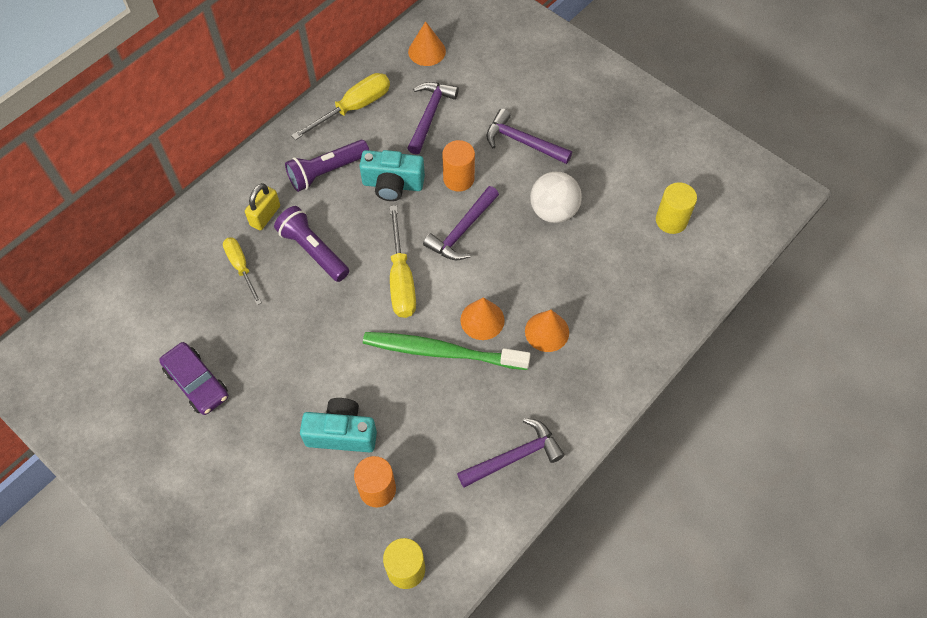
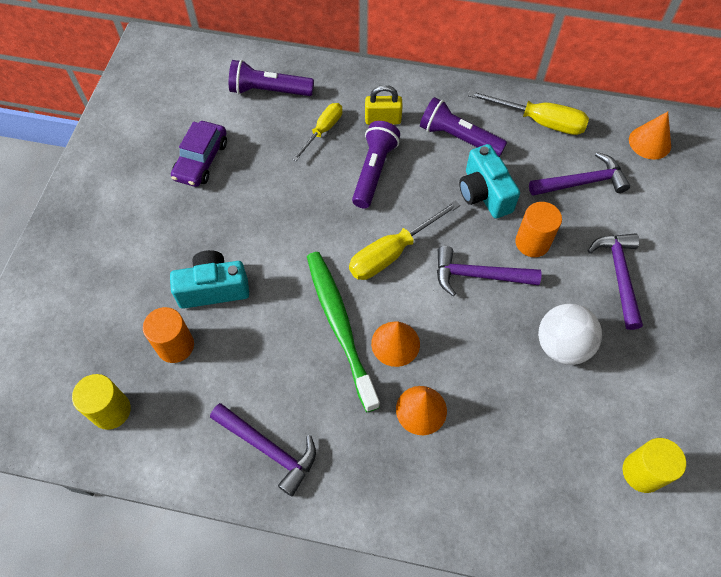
camera: 60 degrees right, 0 degrees up
(161, 288) = (269, 91): none -> purple flashlight
(342, 433) = (213, 288): turquoise camera -> turquoise camera turned 75 degrees counterclockwise

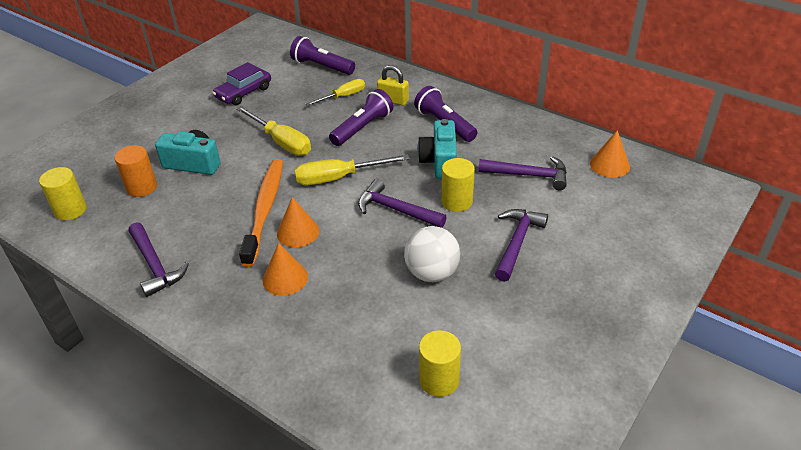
camera: 25 degrees right, 20 degrees down
(340, 326) = (265, 209): green toothbrush -> orange toothbrush
(532, 242) = (457, 201): orange cylinder -> yellow cylinder
(539, 121) = (520, 130): yellow screwdriver -> yellow screwdriver (281, 142)

